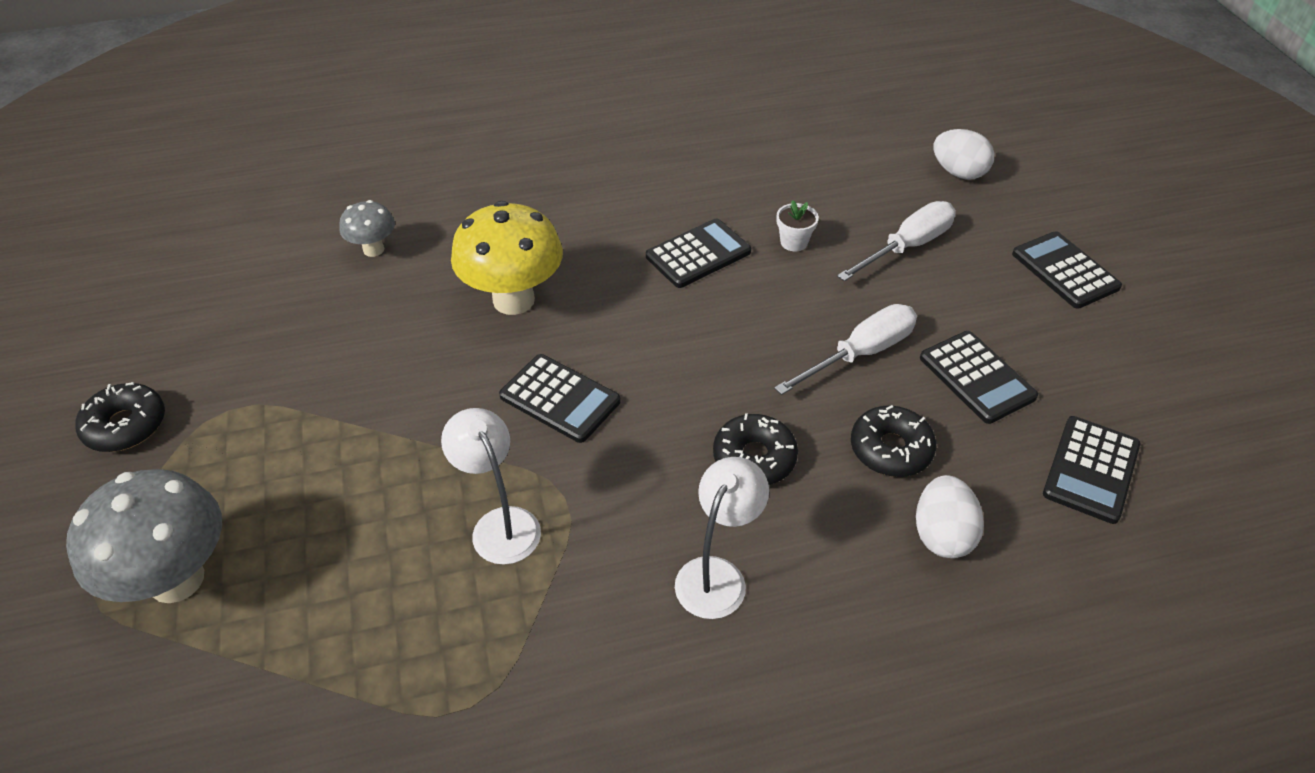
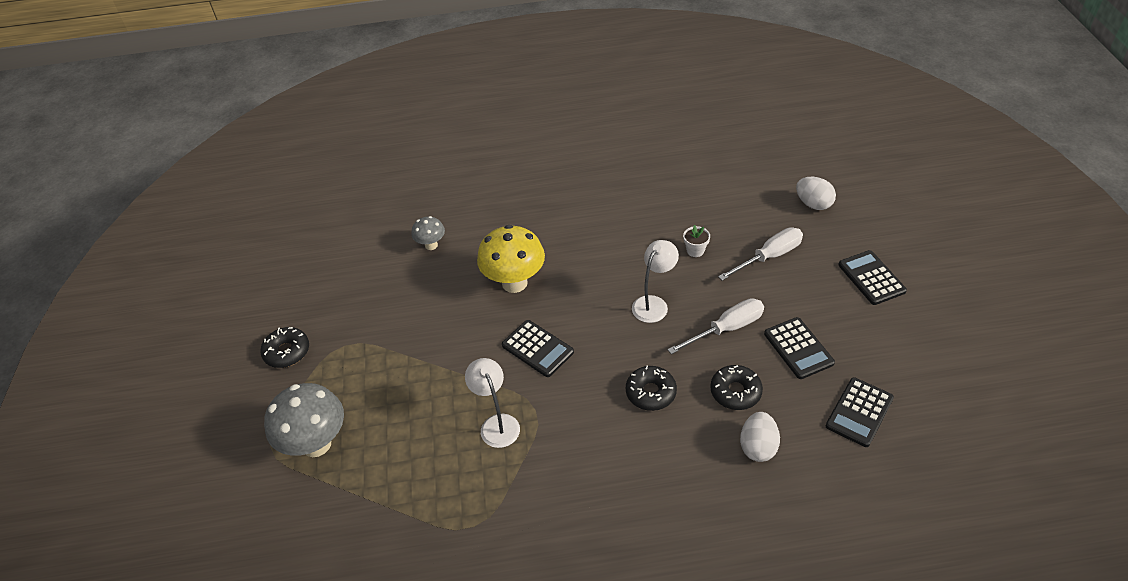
camera: 10 degrees right, 0 degrees up
(698, 254) = (632, 256): black calculator -> none
(717, 575) = (619, 462): white lamp -> white lamp (654, 304)

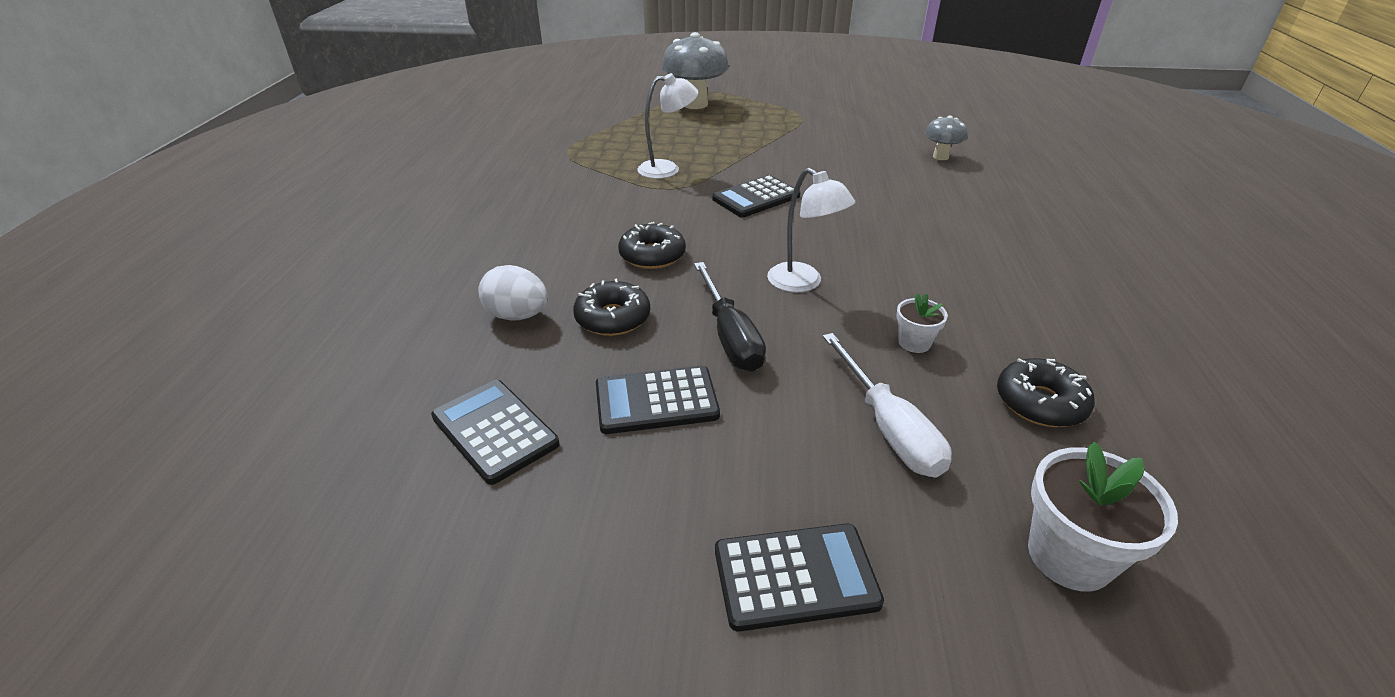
camera: 100 degrees right, 10 degrees down
(287, 352) = (802, 97): black donut -> black donut (1040, 403)
(514, 283) = (867, 195): yellow mushroom -> none
(726, 329) = (730, 336): white screwdriver -> black screwdriver
(813, 204) = (1069, 556): white egg -> white flower pot

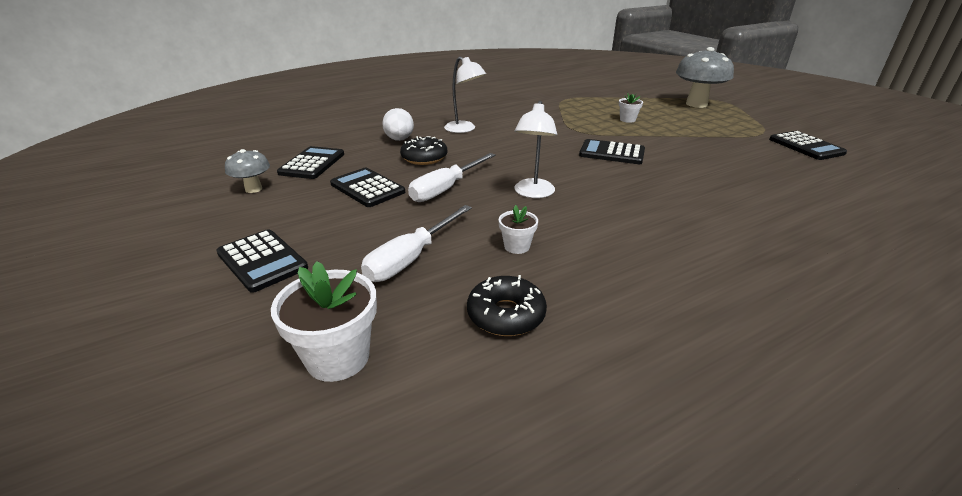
camera: 55 degrees right, 5 degrees down
(652, 255) = (496, 148): black donut -> none
(667, 169) = (596, 123): white lamp -> white lamp (464, 129)
(683, 151) = (627, 120): none -> white flower pot
(730, 336) = (446, 189): black screwdriver -> white screwdriver
(848, 116) = (806, 146): none -> black calculator
(940, 157) = (826, 195): grey mushroom -> grey mushroom (253, 189)

